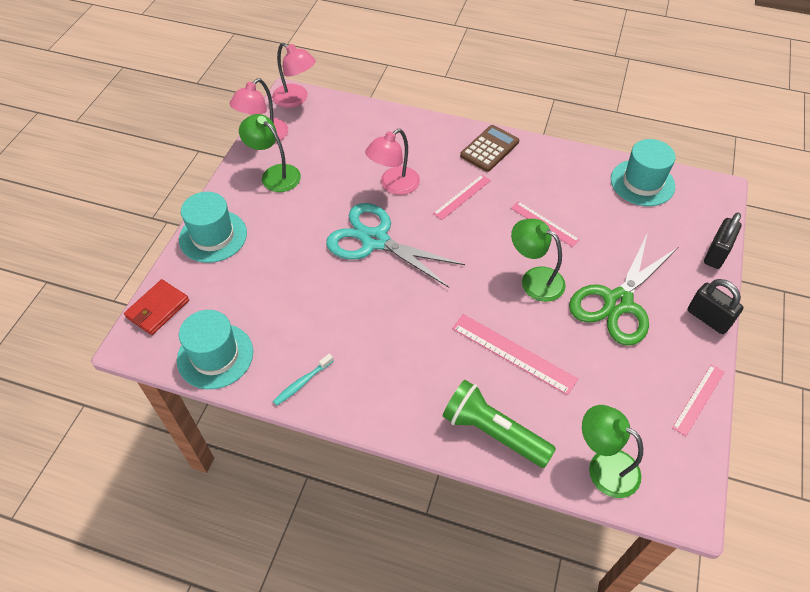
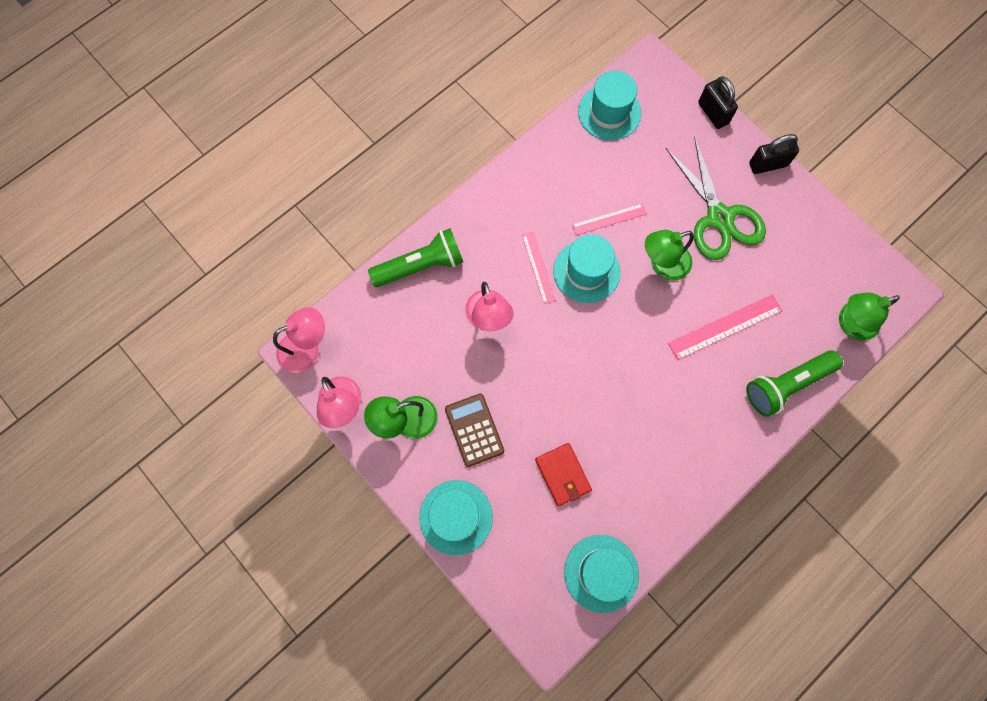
camera: 60 degrees left, 20 degrees up
(158, 309) = (519, 605): red wallet -> red wallet (563, 475)
(302, 383) = (667, 510): turquoise toothbrush -> none
(375, 240) = (546, 371): turquoise scissors -> none
(406, 129) = (421, 266): none -> green flashlight
(484, 229) = (586, 271): none -> turquoise hat
(489, 149) = (493, 208): brown calculator -> brown calculator (474, 430)
(698, 399) = (830, 222): pink ruler -> none

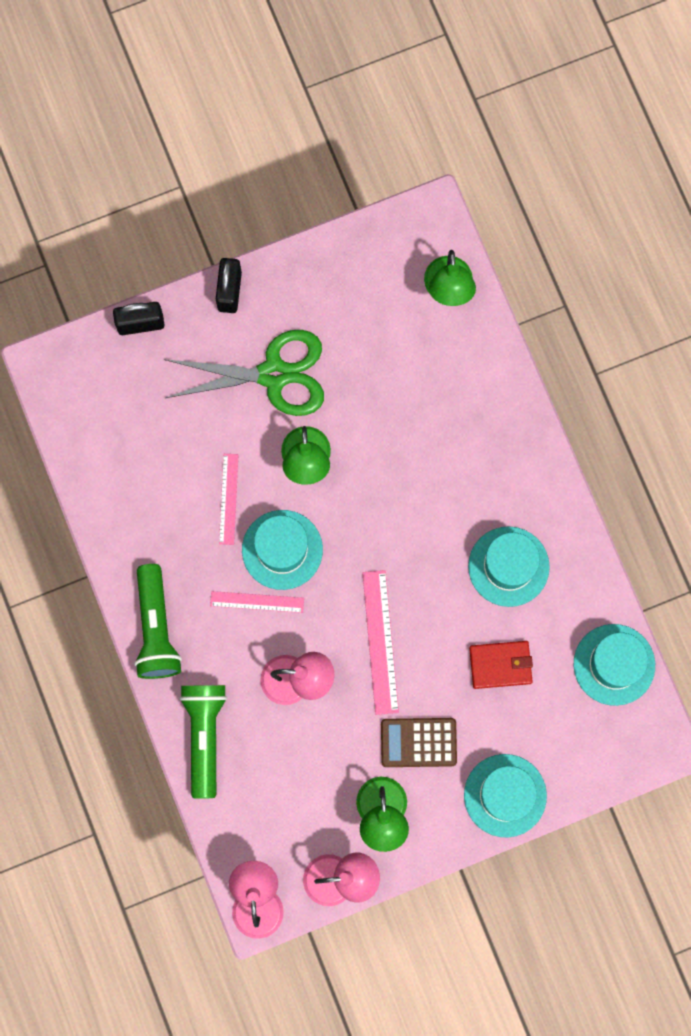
camera: 70 degrees left, 5 degrees up
(609, 112) = (92, 443): turquoise hat -> turquoise hat (508, 566)
(725, 327) = (403, 424): pink ruler -> pink ruler (380, 642)
(786, 384) = (489, 389): green flashlight -> green flashlight (156, 628)

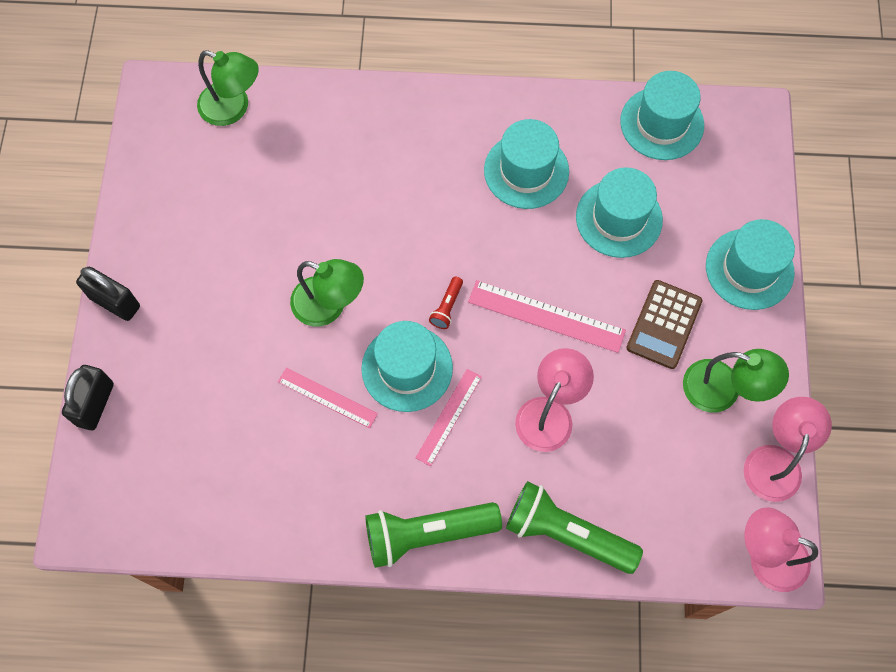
camera: 65 degrees left, 10 degrees down
(156, 628) = (427, 534): green flashlight -> green flashlight turned 150 degrees clockwise
(273, 374) = (224, 298): green scissors -> none
(350, 557) = (447, 307): none -> red flashlight
(500, 665) = (619, 218): red wallet -> turquoise hat

